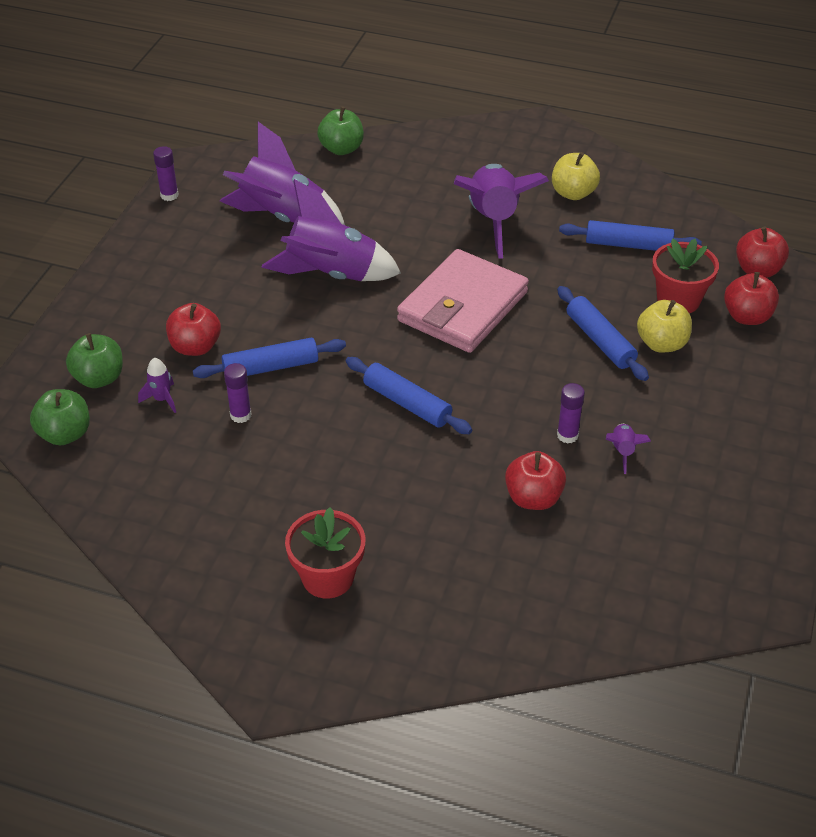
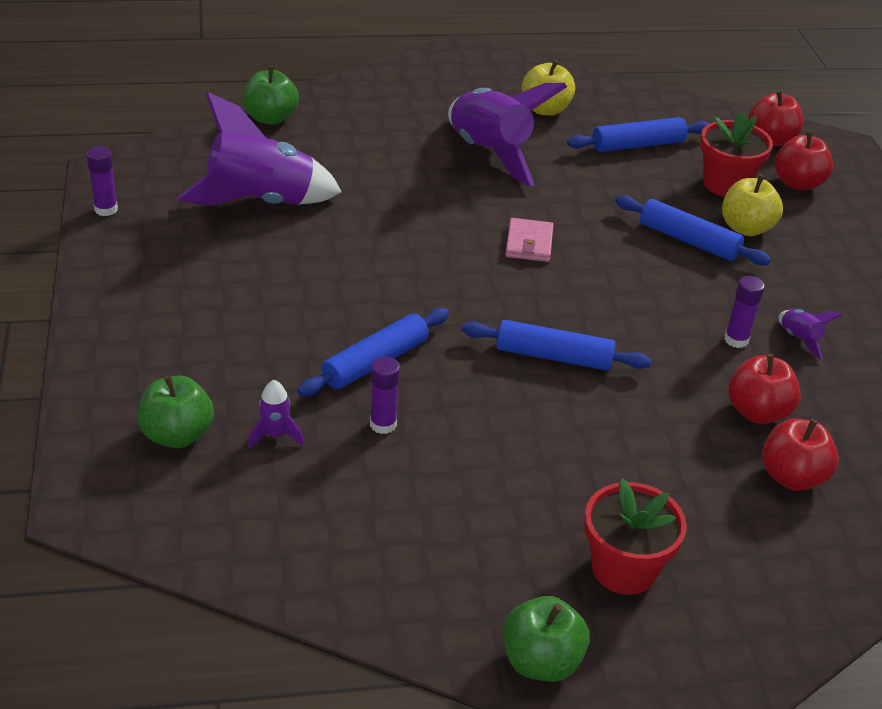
camera: 30 degrees left, 5 degrees down
(65, 434) = (184, 513): green apple -> green apple (541, 661)
(195, 347) = (269, 365): red apple -> red apple (792, 477)
(331, 274) = (363, 247): purple rocket -> none
(462, 306) = (529, 243): pink wallet -> pink wallet, size x0.43

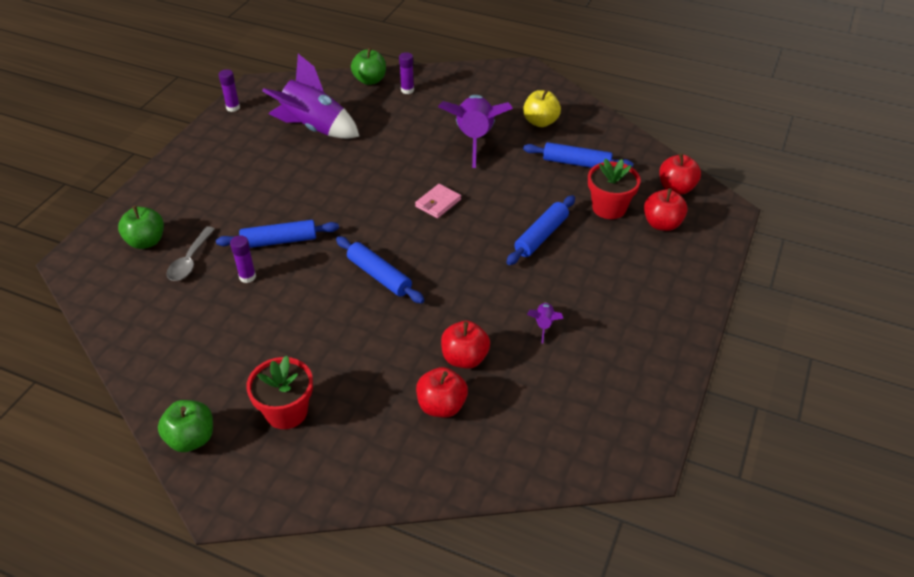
camera: 35 degrees right, 5 degrees up
(275, 435) = (190, 260): purple rocket -> grey spoon
(688, 240) = (541, 236): blue rolling pin -> blue rolling pin turned 60 degrees clockwise
(736, 340) = (501, 309): purple glue stick -> purple glue stick (407, 90)
(746, 228) = (590, 241): yellow apple -> none

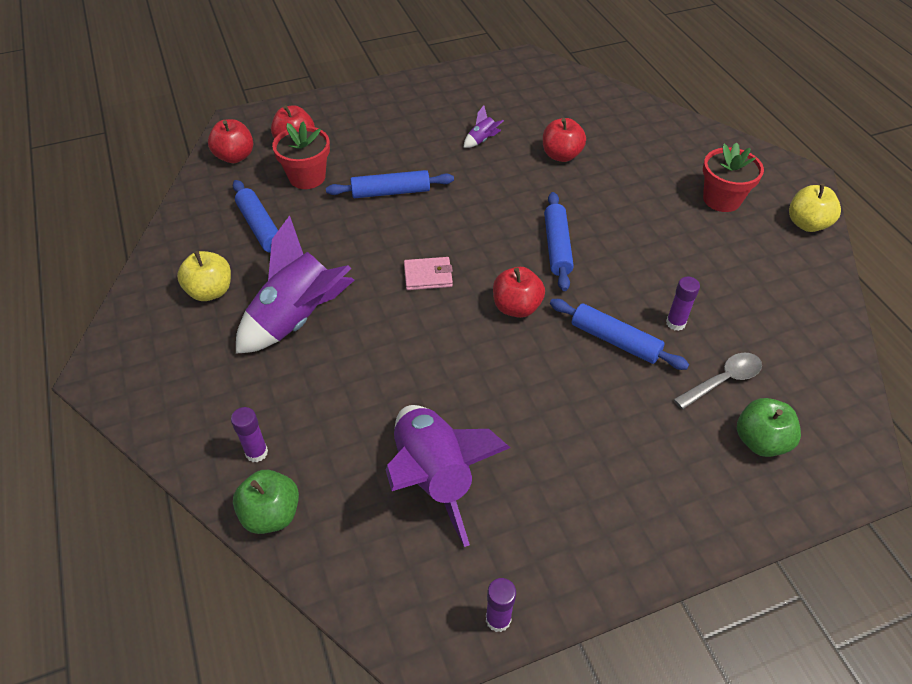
camera: 135 degrees left, 5 degrees up
(191, 438) = (807, 224): green apple -> yellow apple
(441, 406) = (609, 142): red apple -> red apple (516, 307)

